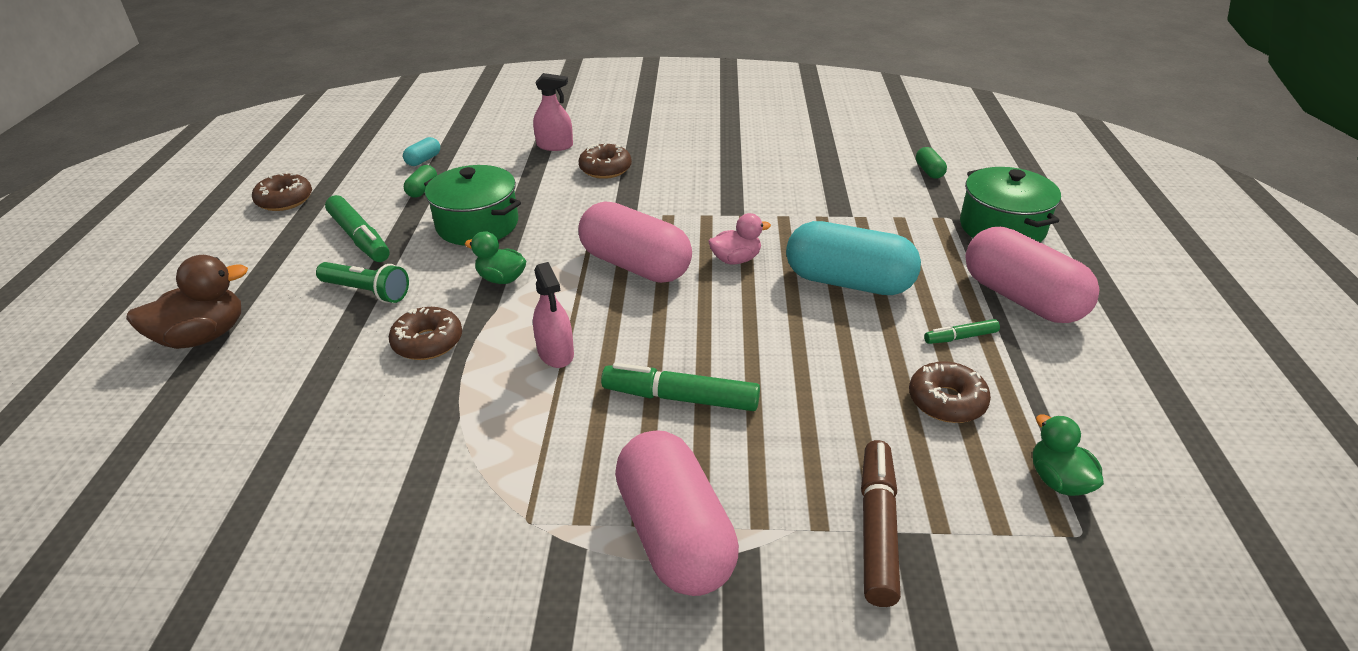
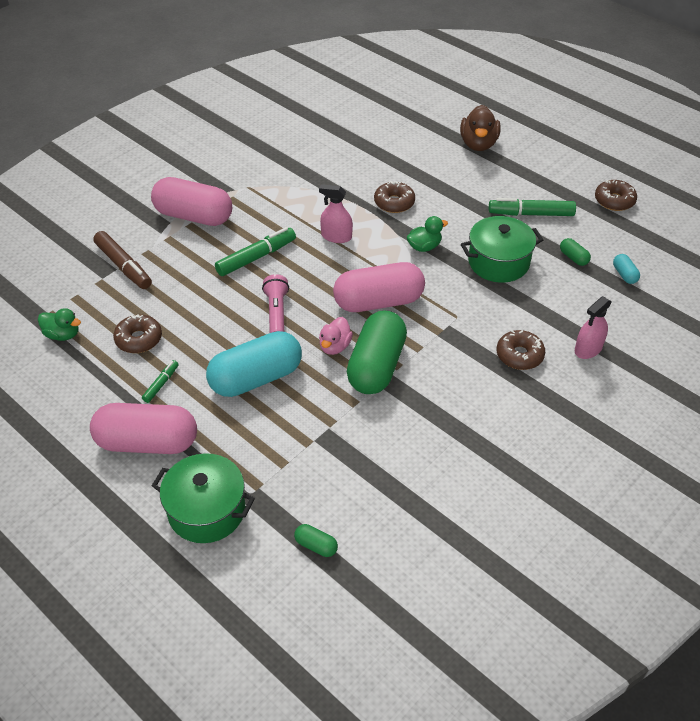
camera: 130 degrees right, 10 degrees up
(367, 292) = (464, 199): green flashlight -> none
(724, 226) = (376, 366): none -> green capsule
(748, 322) = (276, 313): none -> pink flashlight

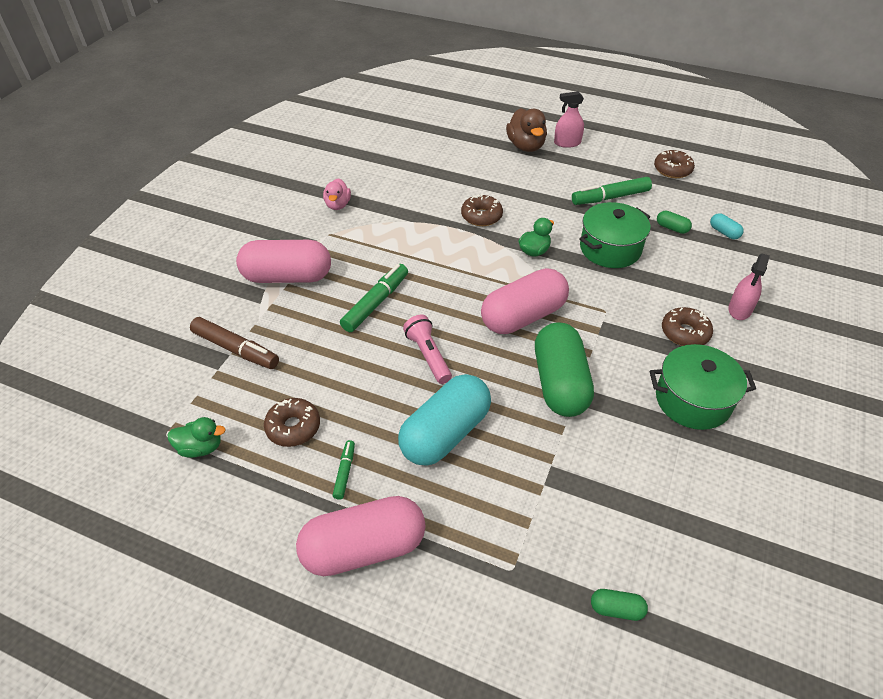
camera: 20 degrees left, 0 degrees up
(206, 510) = (475, 610): green pot -> green pot (692, 400)
(335, 346) = (507, 374): pink duck -> pink duck (338, 205)
(336, 236) = (445, 262): pink spray bottle -> pink spray bottle (567, 143)

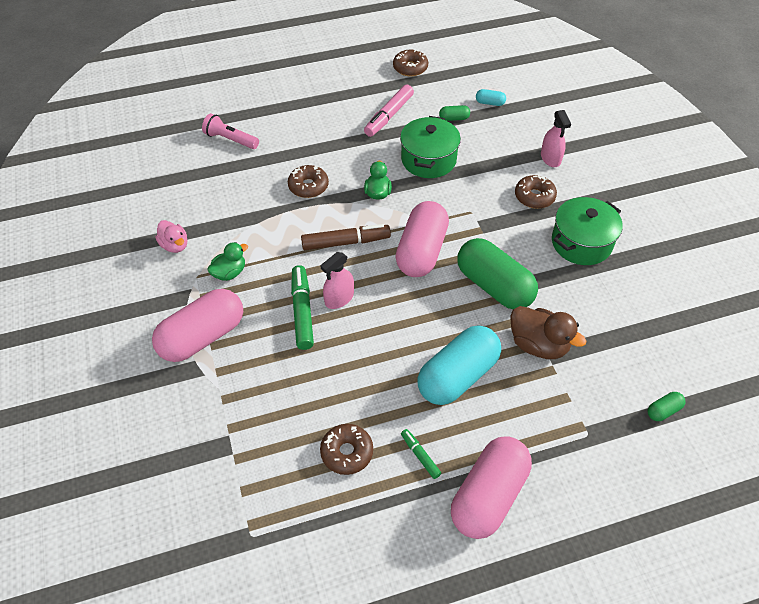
camera: 40 degrees left, 5 degrees up
(201, 447) = (292, 522): green duck -> green duck (229, 273)
(235, 349) = (229, 427): brown marker -> brown marker (345, 242)
(428, 355) = (386, 327): pink flashlight -> pink flashlight (230, 140)
(445, 433) = (457, 376): turquoise capsule -> turquoise capsule turned 45 degrees clockwise
(526, 146) = (281, 103): brown duck -> brown duck (538, 345)
(567, 143) = (311, 83): pink spray bottle -> pink spray bottle (339, 298)
(610, 197) = (389, 116): green marker -> pink marker

